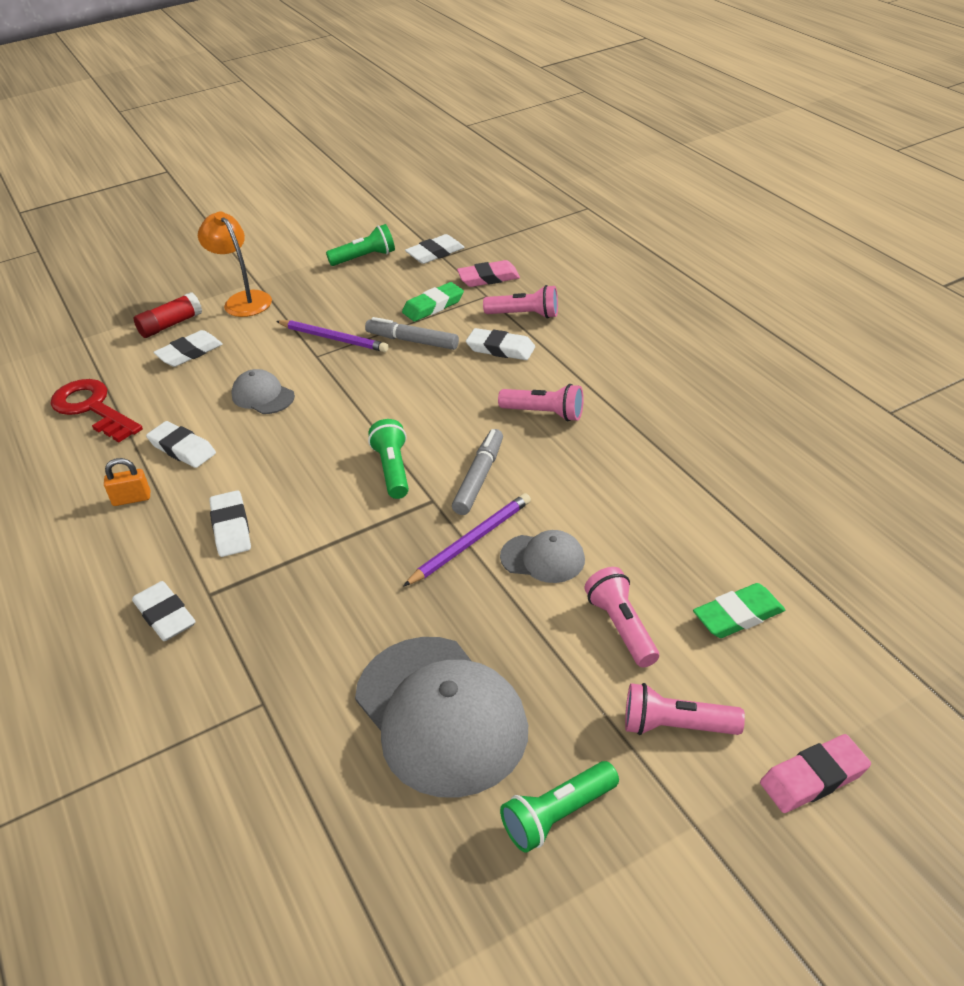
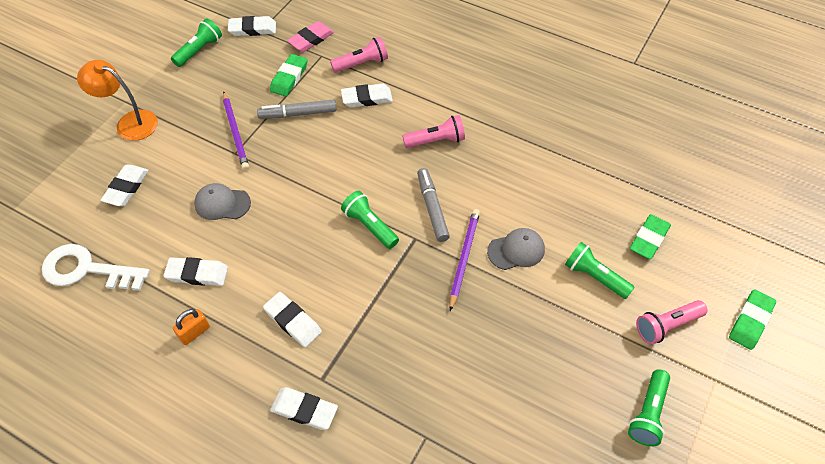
camera: 35 degrees left, 15 degrees up
(93, 408) = (87, 270): red key -> white key
(170, 325) = (85, 168): red glue stick -> none
(334, 338) = (235, 132): purple pencil -> purple pencil turned 75 degrees clockwise
(435, 253) = (252, 29): white eraser -> white eraser turned 60 degrees clockwise
(440, 715) = (539, 386): grey cap -> none
(622, 627) = (594, 276): pink flashlight -> green flashlight
(814, 778) = (750, 321): pink eraser -> green eraser

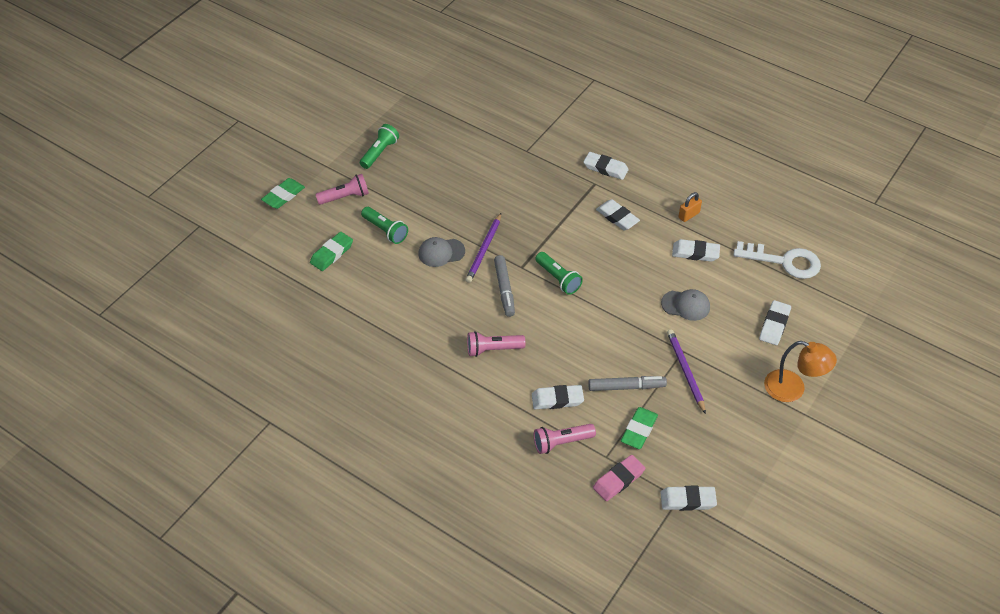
camera: 175 degrees left, 5 degrees down
(199, 50) = (743, 474): green flashlight -> none

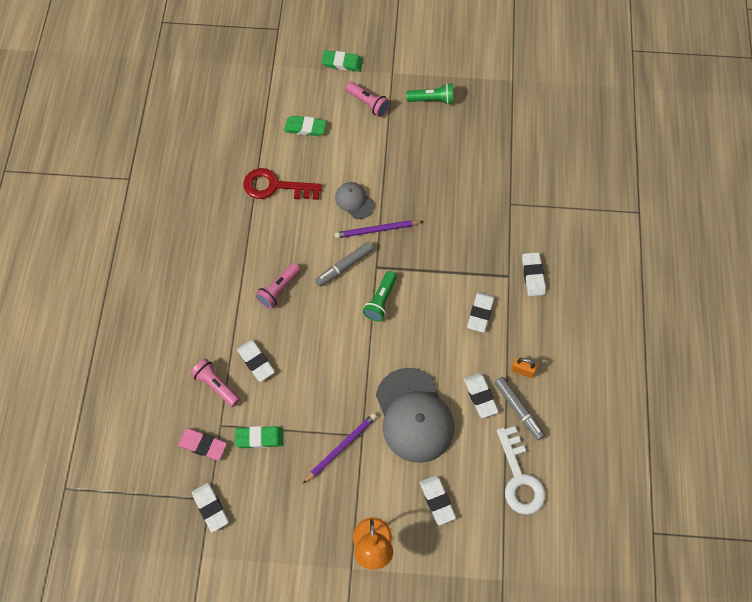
camera: 60 degrees right, 15 degrees up
(378, 304) = (276, 186): none -> red key
(385, 230) = (352, 150): green flashlight -> none
(493, 349) = (278, 290): pink flashlight -> pink flashlight turned 105 degrees counterclockwise
(626, 387) = (298, 408): grey marker -> grey marker (518, 410)
(686, 305) = (414, 415): grey cap -> grey cap, size x2.05
(774, 325) = (437, 500): white eraser -> white eraser turned 75 degrees clockwise

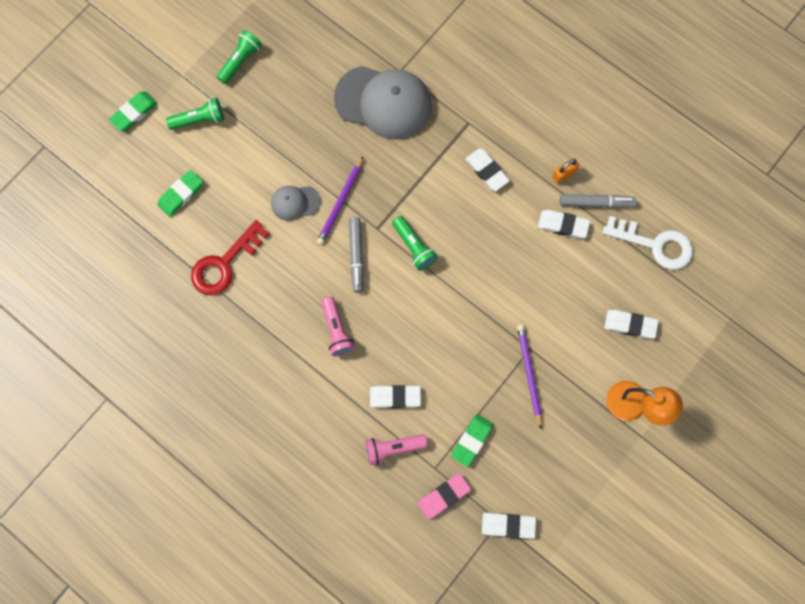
camera: 55 degrees left, 10 degrees up
(368, 103) = (199, 120): pink flashlight -> green flashlight
(414, 415) = (542, 292): grey cap -> grey cap (383, 102)
(533, 275) = (483, 102): white eraser -> none

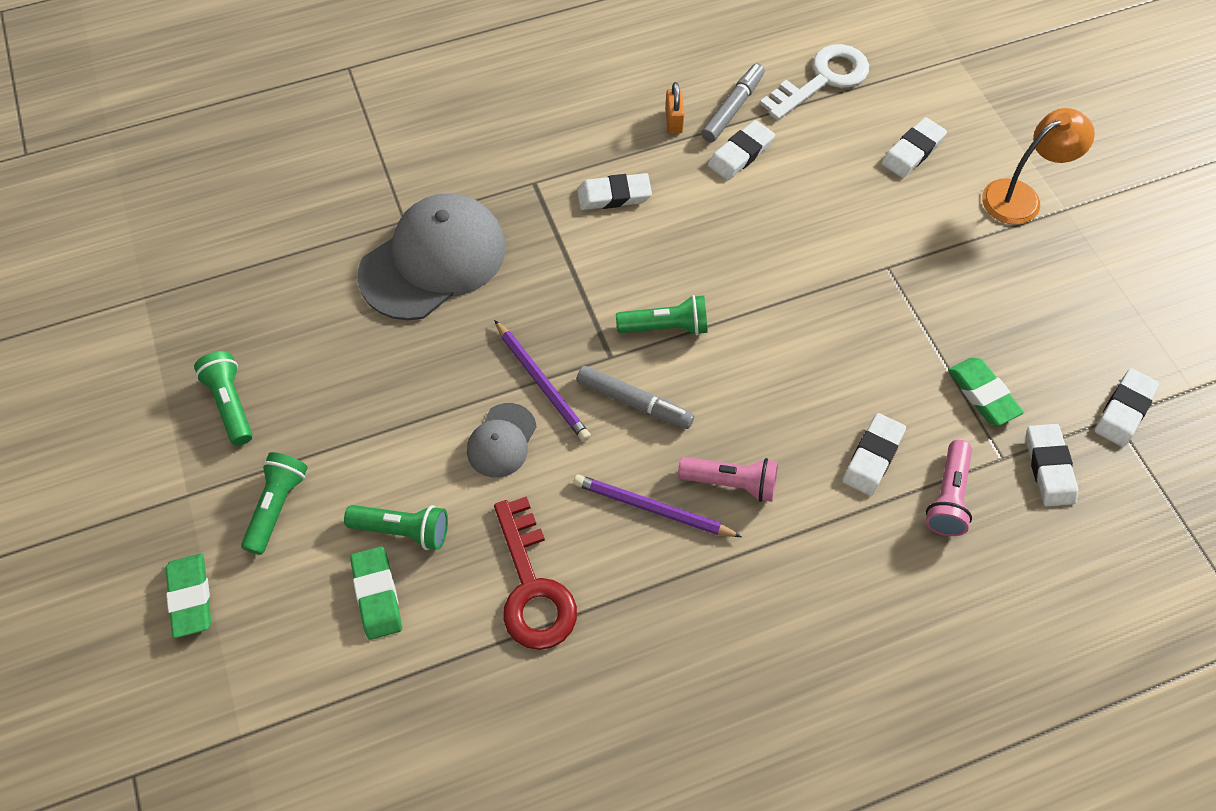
camera: 60 degrees left, 15 degrees down
(220, 185) = (403, 530): none -> green flashlight
(444, 496) = (1049, 467): pink eraser -> white eraser
(529, 374) = (922, 285): purple pencil -> purple pencil (652, 509)

